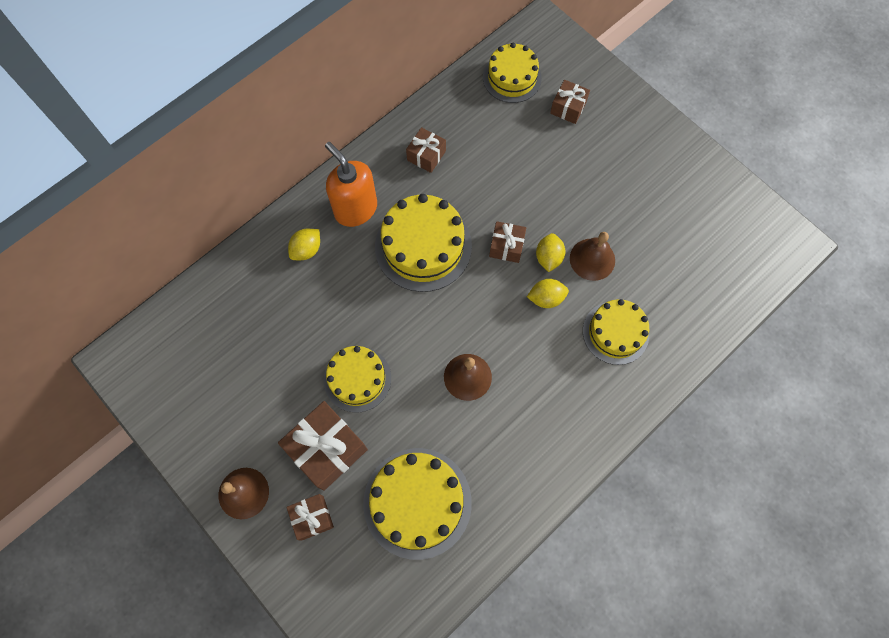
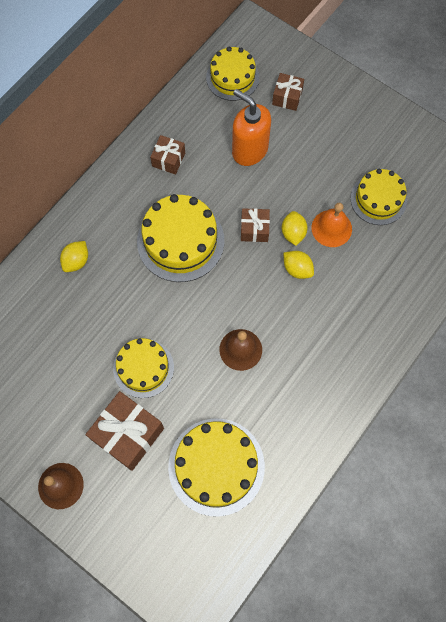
camera: 10 degrees left, 0 degrees up
(312, 518) = (126, 496): brown gift -> none
(355, 209) = (114, 217): orange soap dispenser -> orange soap dispenser (249, 150)
(546, 298) = (297, 269): yellow lemon -> yellow lemon turned 60 degrees clockwise
(592, 259) = (331, 228): brown bell -> orange bell
(615, 332) = (363, 289): yellow cake -> yellow cake (378, 199)

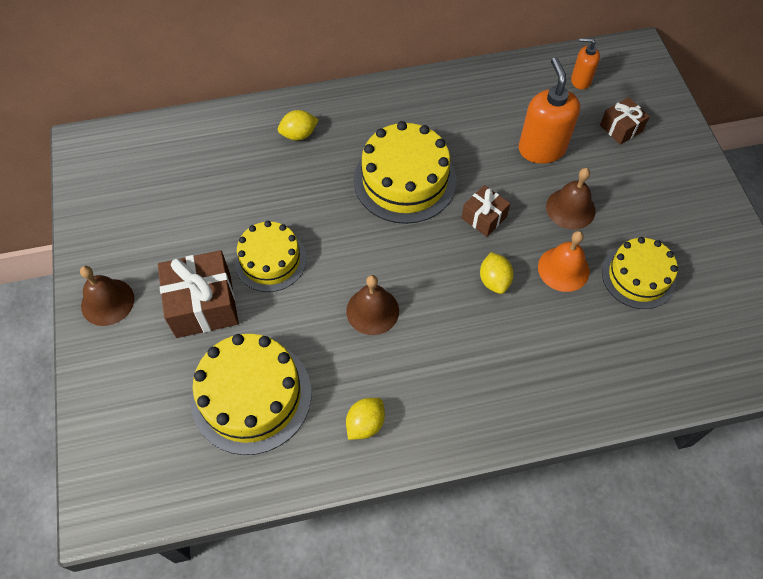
camera: 40 degrees right, 10 degrees down
(168, 159) = (457, 108): brown gift -> none
(232, 77) = (580, 80): yellow cake -> orange soap dispenser
(293, 233) = (519, 246): yellow lemon -> yellow lemon (365, 424)
(302, 181) = (570, 208): none -> brown bell

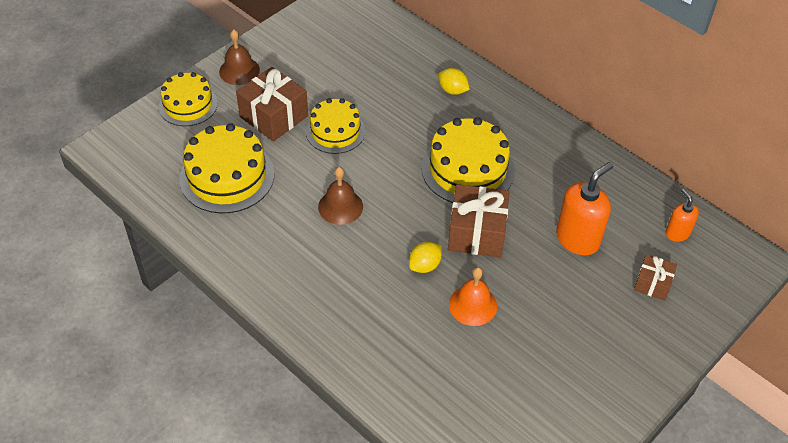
camera: 55 degrees right, 10 degrees down
(365, 424) = (250, 247): yellow lemon -> none
(484, 217) = (476, 233): brown gift -> brown gift, size x1.77
(570, 208) = (535, 284): brown bell -> none
(638, 276) = (508, 359): yellow cake -> yellow cake (188, 105)

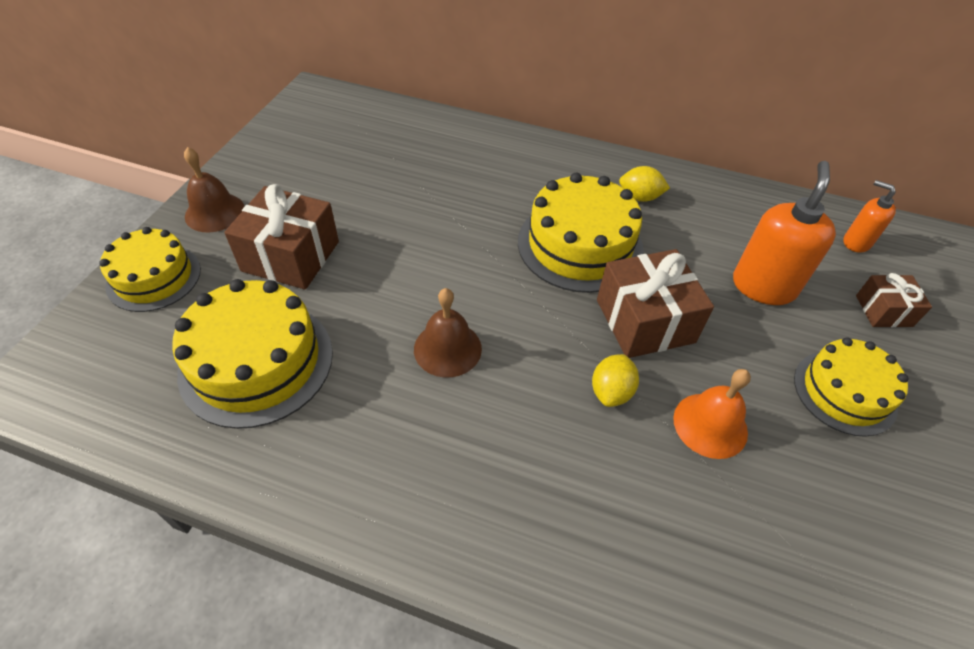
camera: 25 degrees left, 0 degrees up
(335, 131) = (386, 250): yellow cake -> yellow cake (844, 392)
(452, 90) = (503, 162): yellow lemon -> yellow lemon (639, 197)

